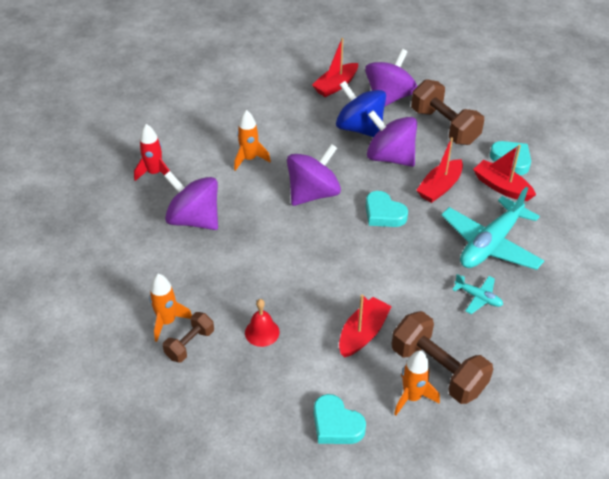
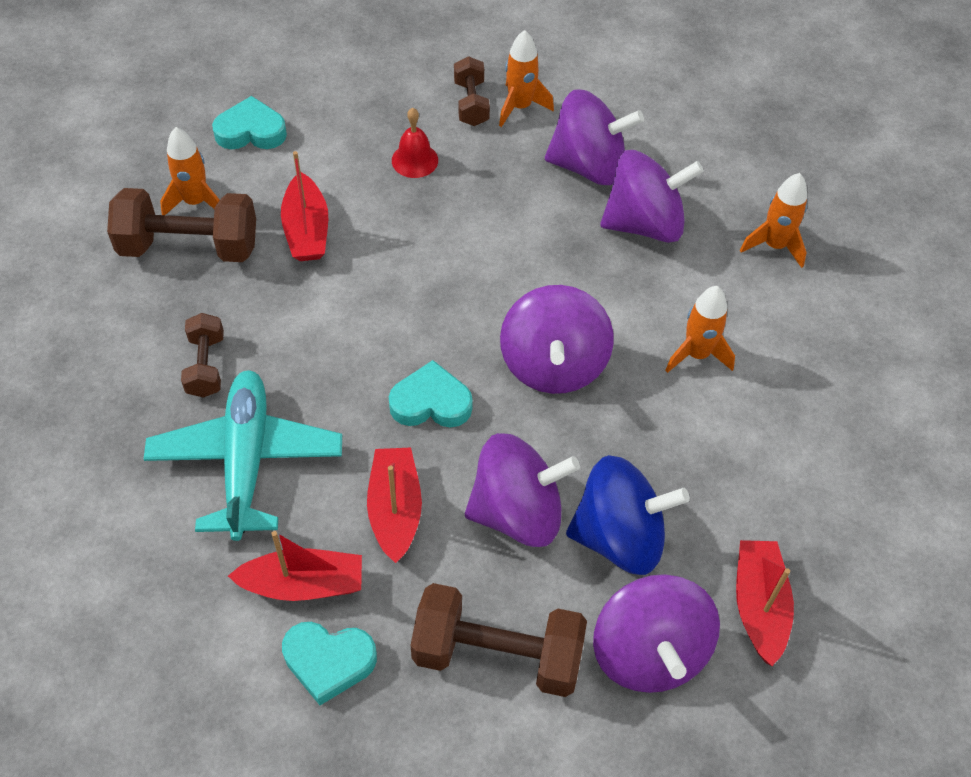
camera: 135 degrees right, 10 degrees up
(155, 173) = (774, 245): red rocket -> orange rocket
(179, 264) = (588, 165): none -> purple spinning top
(478, 297) = (206, 366): turquoise plane -> brown dumbbell

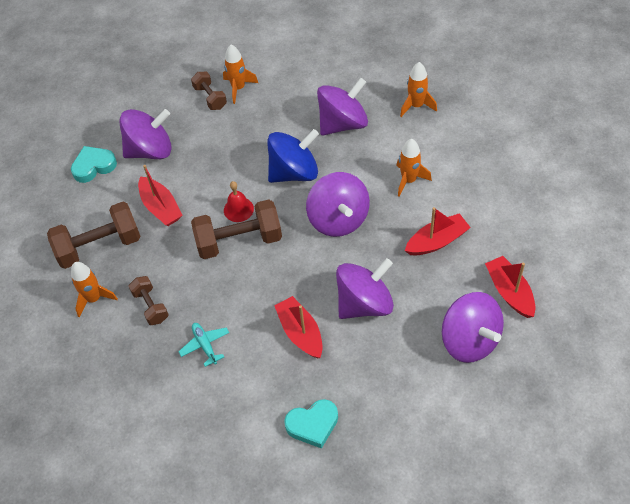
camera: 20 degrees left, 0 degrees up
(196, 202) = (87, 220): orange rocket -> orange rocket (94, 299)
(246, 460) = (205, 345): turquoise plane -> turquoise plane, size x0.46
(303, 584) = (275, 393): red boat -> red boat (437, 241)
(415, 160) = (198, 142): red bell -> red bell (238, 209)
(431, 402) = (286, 268): turquoise heart -> none
(497, 654) = (396, 378): brown dumbbell -> brown dumbbell (239, 241)
(588, 165) = (295, 105): purple spinning top -> purple spinning top (150, 150)
(619, 536) = (423, 291): blue spinning top -> blue spinning top (294, 172)

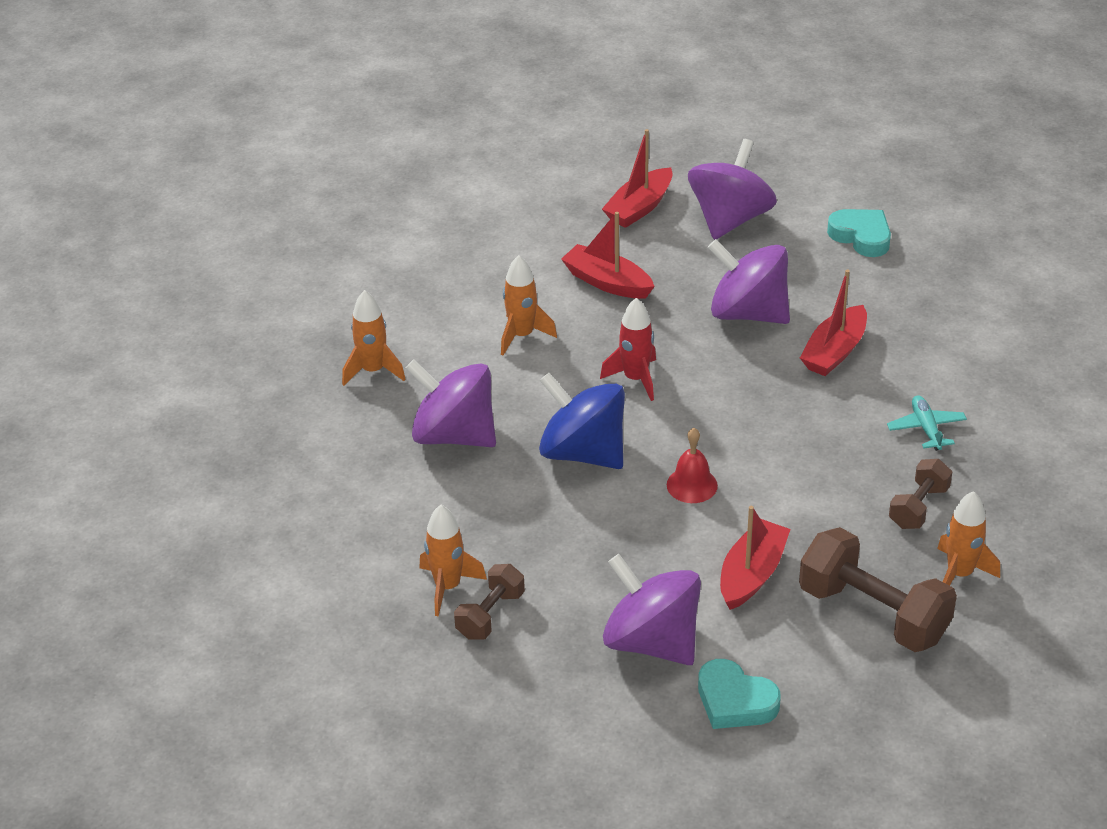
camera: 120 degrees left, 15 degrees down
(205, 345) = (926, 428): turquoise plane -> turquoise plane turned 135 degrees clockwise
(239, 241) = (744, 462): brown dumbbell -> none
(313, 425) = (941, 300): turquoise heart -> turquoise heart (861, 236)
(338, 219) = (635, 379): purple spinning top -> red rocket

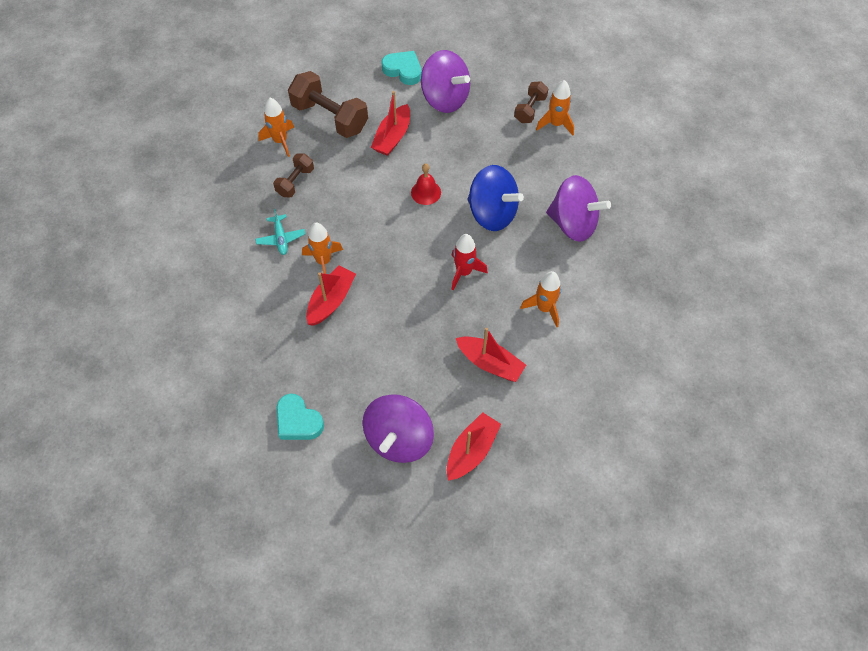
camera: 175 degrees right, 20 degrees up
(373, 371) = (638, 273): orange rocket -> orange rocket (323, 261)
(748, 313) = (388, 335): purple spinning top -> none

